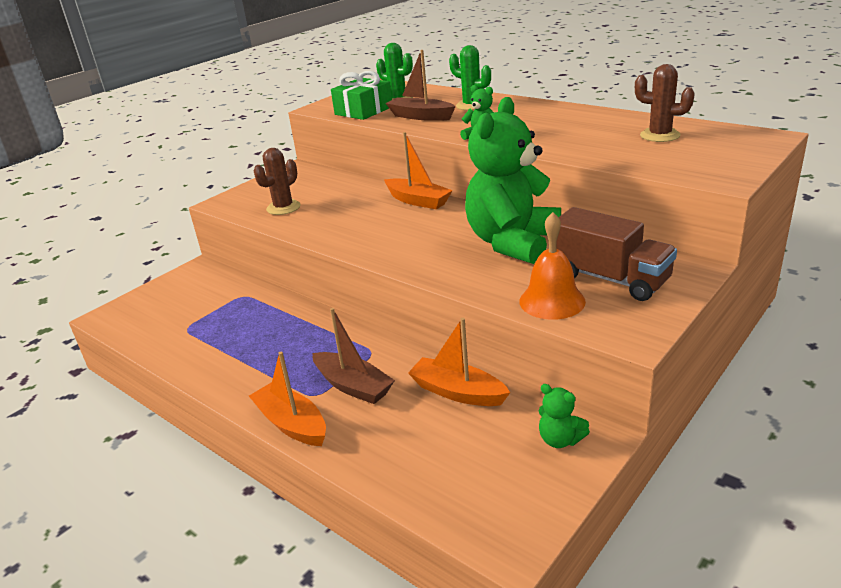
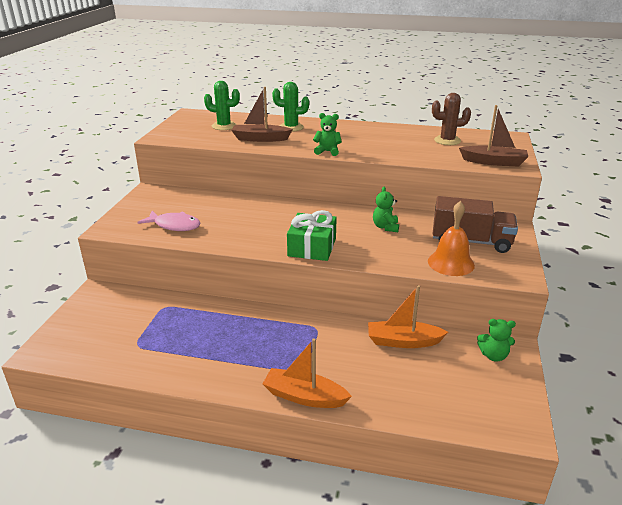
camera: 30 degrees left, 0 degrees up
(283, 208) = (174, 225): brown cactus -> pink fish
(353, 386) = (325, 356): brown boat -> brown boat (493, 162)
(363, 111) = (205, 137): green gift -> green gift (312, 247)
(418, 201) = (284, 205): orange boat -> none
(512, 243) = (385, 227): green teddy bear -> green teddy bear, size x0.40

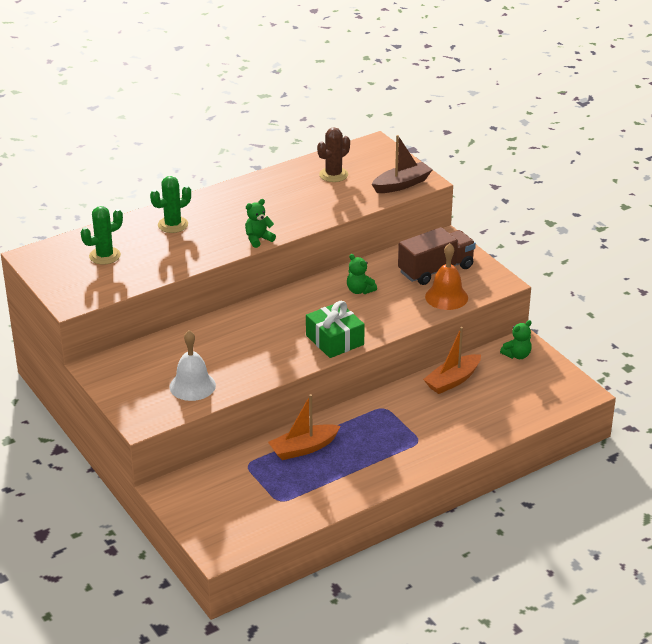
camera: 45 degrees left, 5 degrees up
(174, 225) = (192, 386): pink fish -> white bell
(260, 139) = (172, 254): brown boat -> none
(304, 396) = (444, 455): orange boat -> orange boat (303, 448)

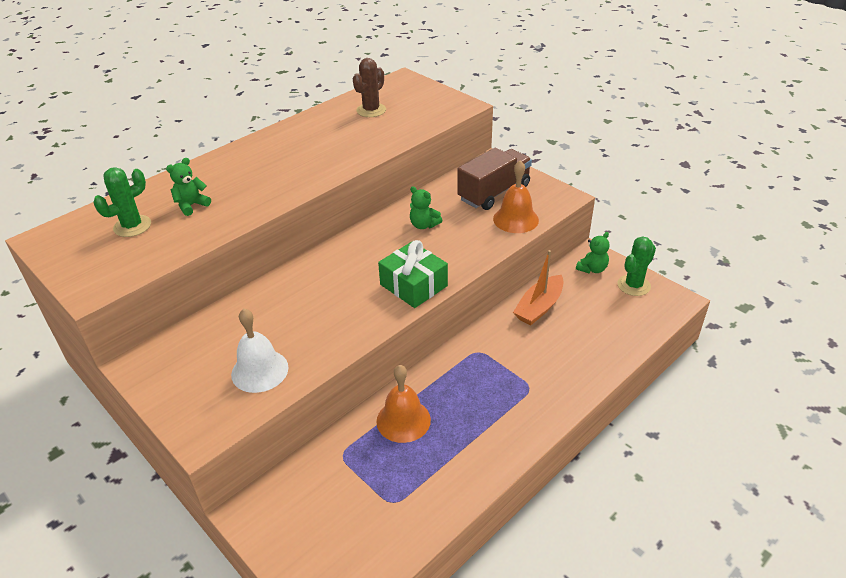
camera: 10 degrees left, 5 degrees up
(173, 225) = (209, 181): green cactus -> green cactus (633, 285)
(258, 239) = (308, 184): green teddy bear -> green teddy bear (191, 205)
(303, 448) = (403, 420): orange boat -> orange bell
(402, 184) = (442, 111): brown boat -> none

